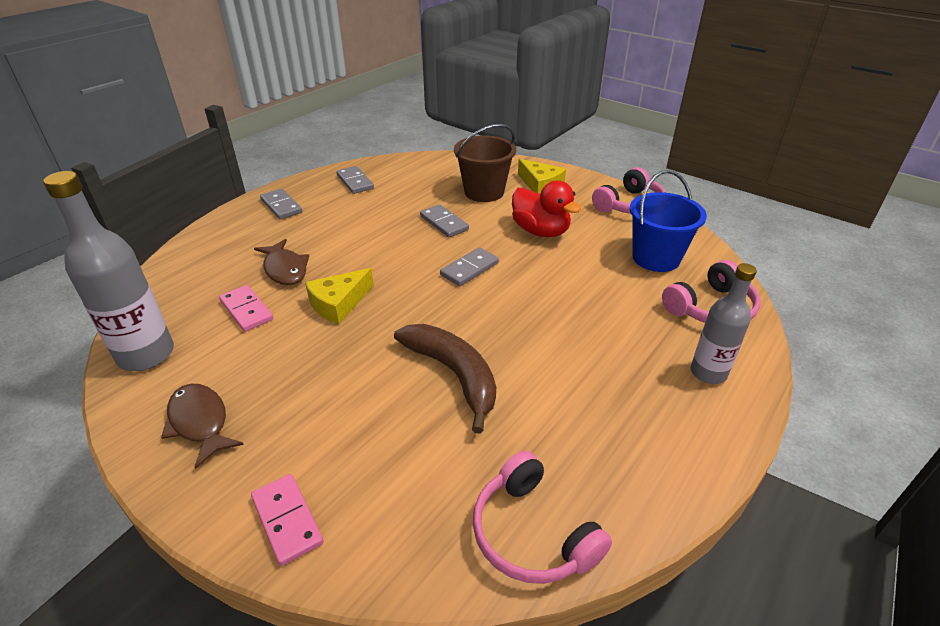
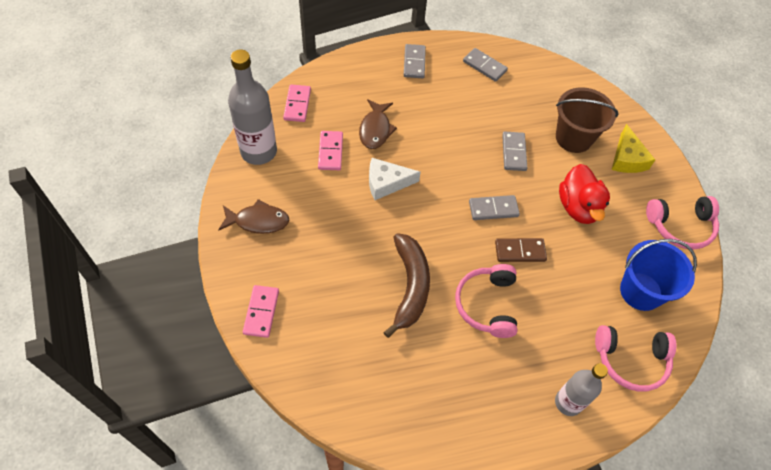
camera: 35 degrees right, 20 degrees up
(168, 291) = (297, 105): none -> pink domino
(200, 422) = (258, 221): brown fish -> brown fish turned 90 degrees clockwise
(338, 303) = (386, 183): yellow cheese -> white cheese
(355, 182) = (484, 66): grey domino -> grey domino turned 60 degrees counterclockwise
(528, 286) = (520, 251): none -> brown domino
(532, 533) = (366, 411): pink headphones -> pink headphones (487, 304)

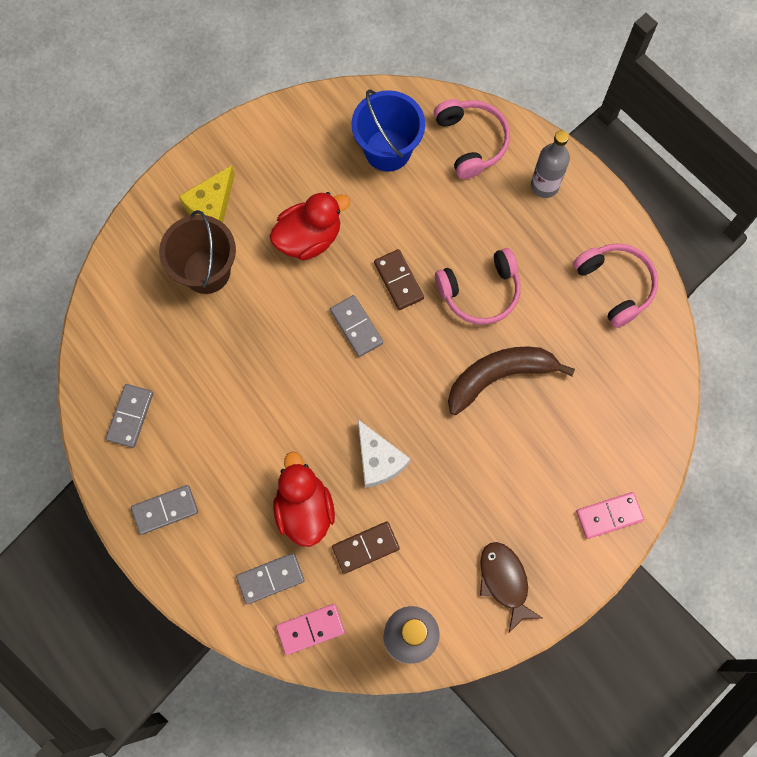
camera: 110 degrees left, 15 degrees up
(330, 152) = (365, 548): pink domino -> brown domino
(375, 129) = (304, 509): brown fish -> red duck
(513, 152) = (262, 331): grey domino -> grey domino (270, 578)
(627, 158) = (211, 204): yellow cheese -> yellow cheese turned 150 degrees clockwise
(680, 226) = (284, 129): pink headphones -> pink headphones (615, 285)

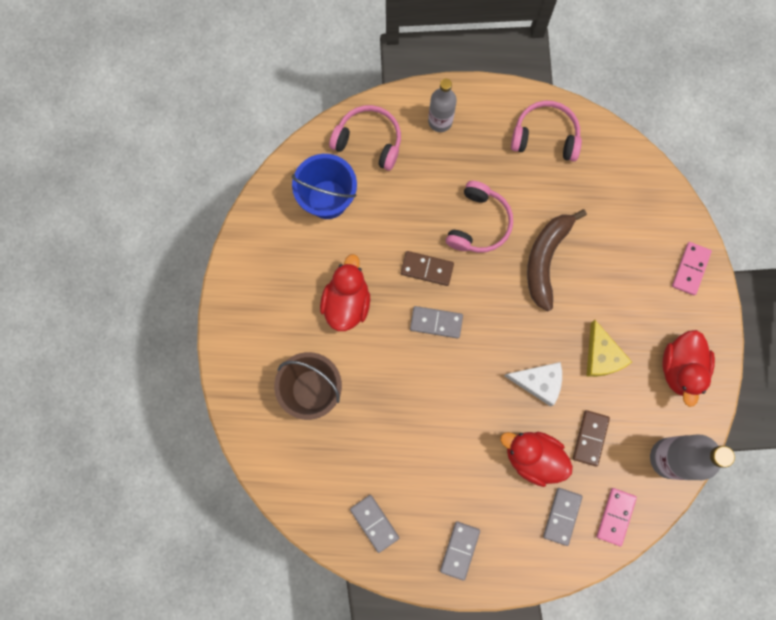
camera: 50 degrees left, 5 degrees up
(211, 204) = (265, 348): yellow cheese -> yellow cheese (602, 356)
(504, 581) = (681, 368): brown fish -> red duck

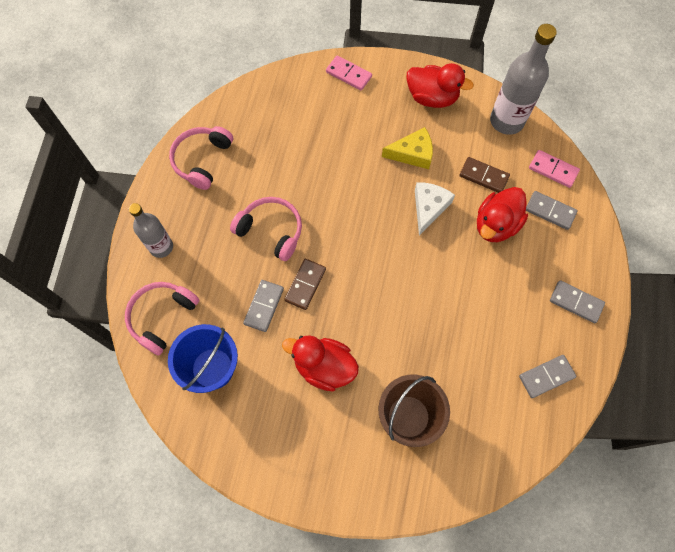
camera: 80 degrees left, 10 degrees down
(436, 322) = (359, 285): grey domino -> grey domino (264, 306)
(546, 259) = (317, 181): brown banana -> none

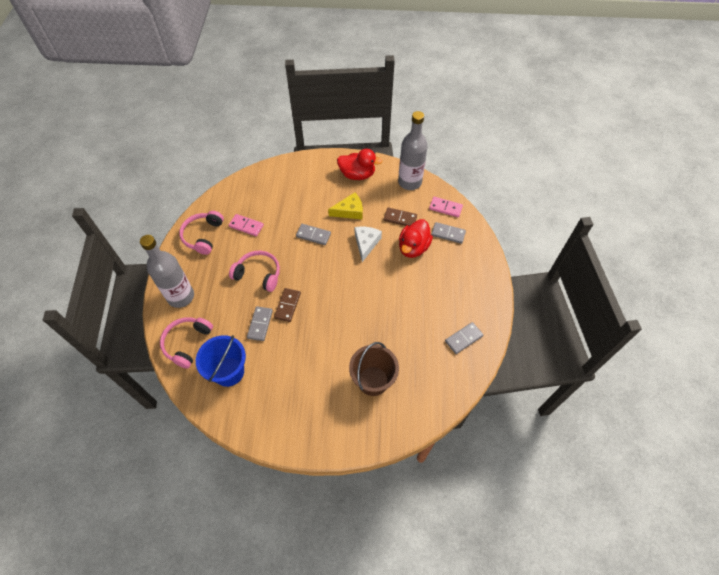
camera: 10 degrees left, 10 degrees down
(161, 247) = (181, 296): grey bottle -> grey bottle, size x1.56
(324, 367) = (308, 357): red duck -> none
(348, 74) = (298, 168): pink domino -> pink domino (246, 226)
(576, 302) = (475, 288): grey domino -> grey domino (313, 235)

